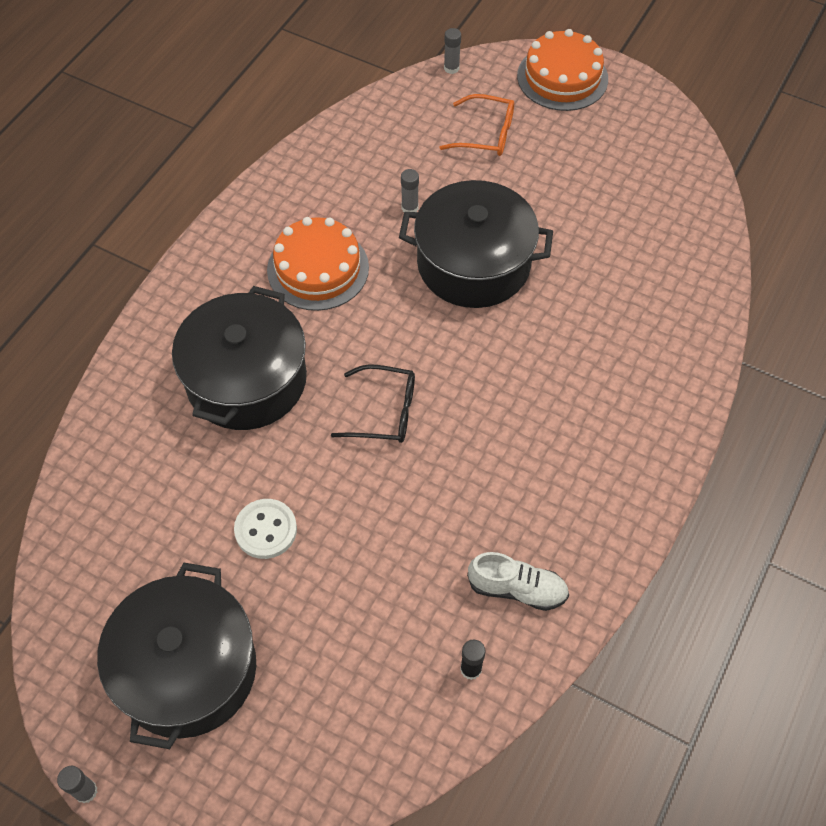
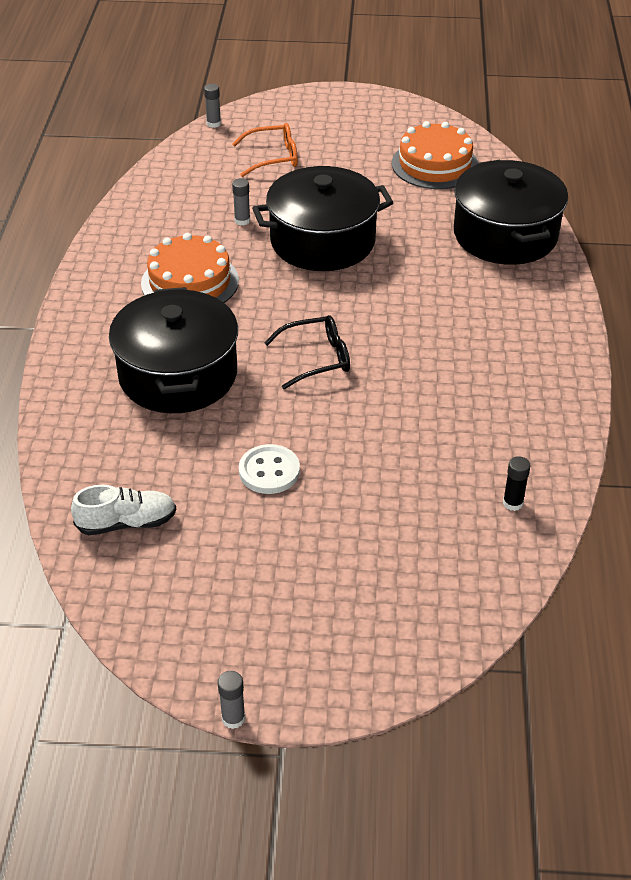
camera: 25 degrees left, 15 degrees down
(187, 669) = (267, 593): black pot -> black pot (505, 235)
(517, 589) = (511, 437): white shoe -> white shoe (127, 523)
(562, 77) = (310, 107): orange cake -> orange cake (435, 164)

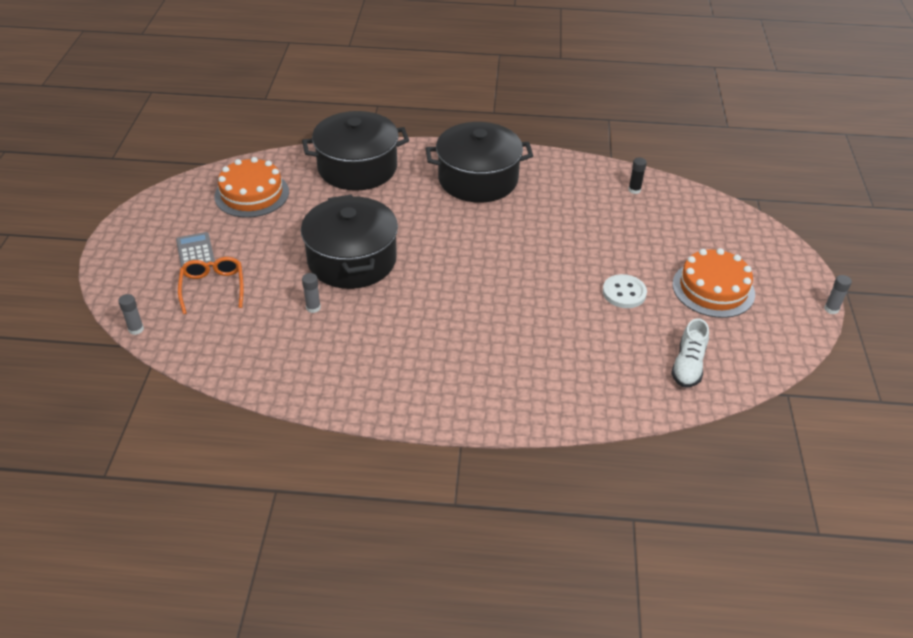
camera: 90 degrees left, 0 degrees up
(127, 523) = (688, 365): white shoe -> white shoe turned 150 degrees counterclockwise
(178, 375) = (524, 343): black pot -> black pot (478, 179)
(190, 282) = (401, 340): orange cake -> orange cake (713, 289)
(316, 358) = (502, 267): black glasses -> none
(328, 141) = (195, 252): none -> grey calculator

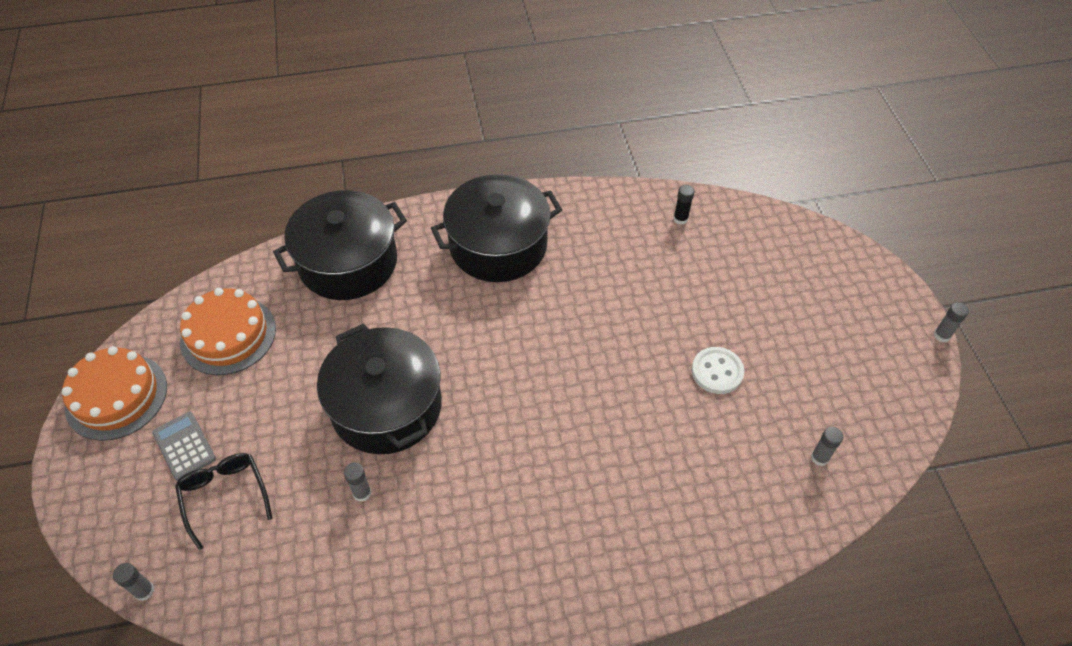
camera: 15 degrees left, 10 degrees up
(213, 288) = (225, 496): orange glasses -> black glasses
(688, 365) = (819, 458): white shoe -> grey glue stick
(713, 289) = (811, 340): orange cake -> orange cake (116, 396)

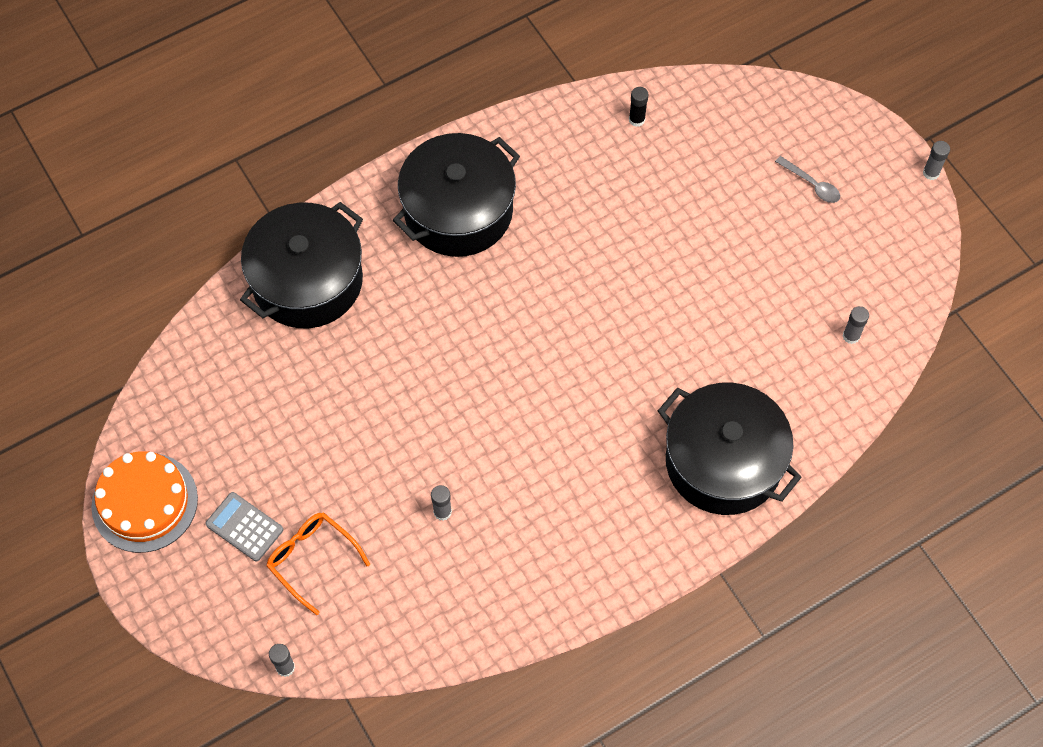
camera: 20 degrees left, 10 degrees up
(225, 496) = (312, 559): black glasses -> orange glasses
(228, 335) = (223, 401): orange cake -> none
(386, 406) = (424, 421): black pot -> black pot (723, 462)
(717, 371) = (730, 280): white button -> none
(822, 313) = (811, 184): none -> grey spoon

